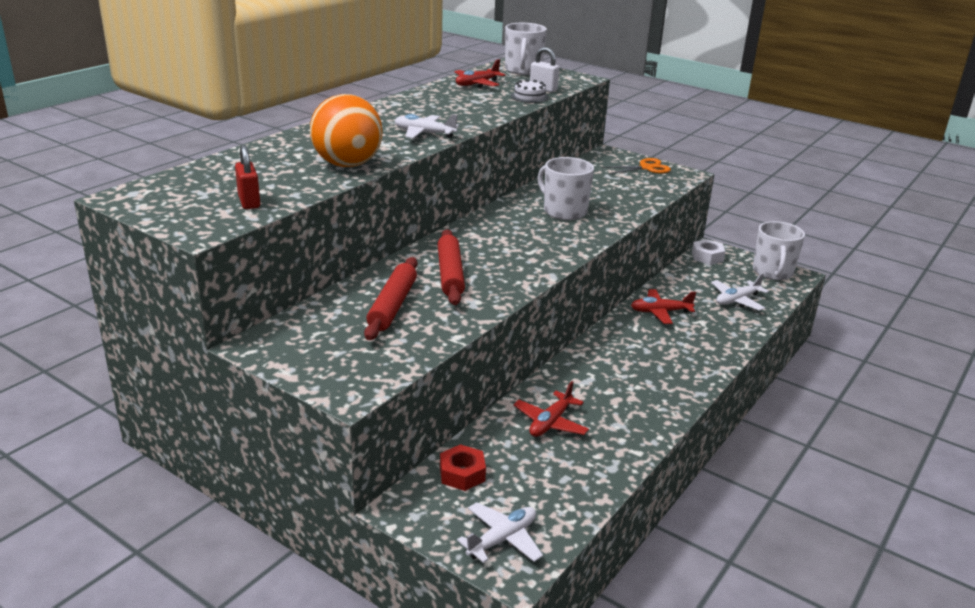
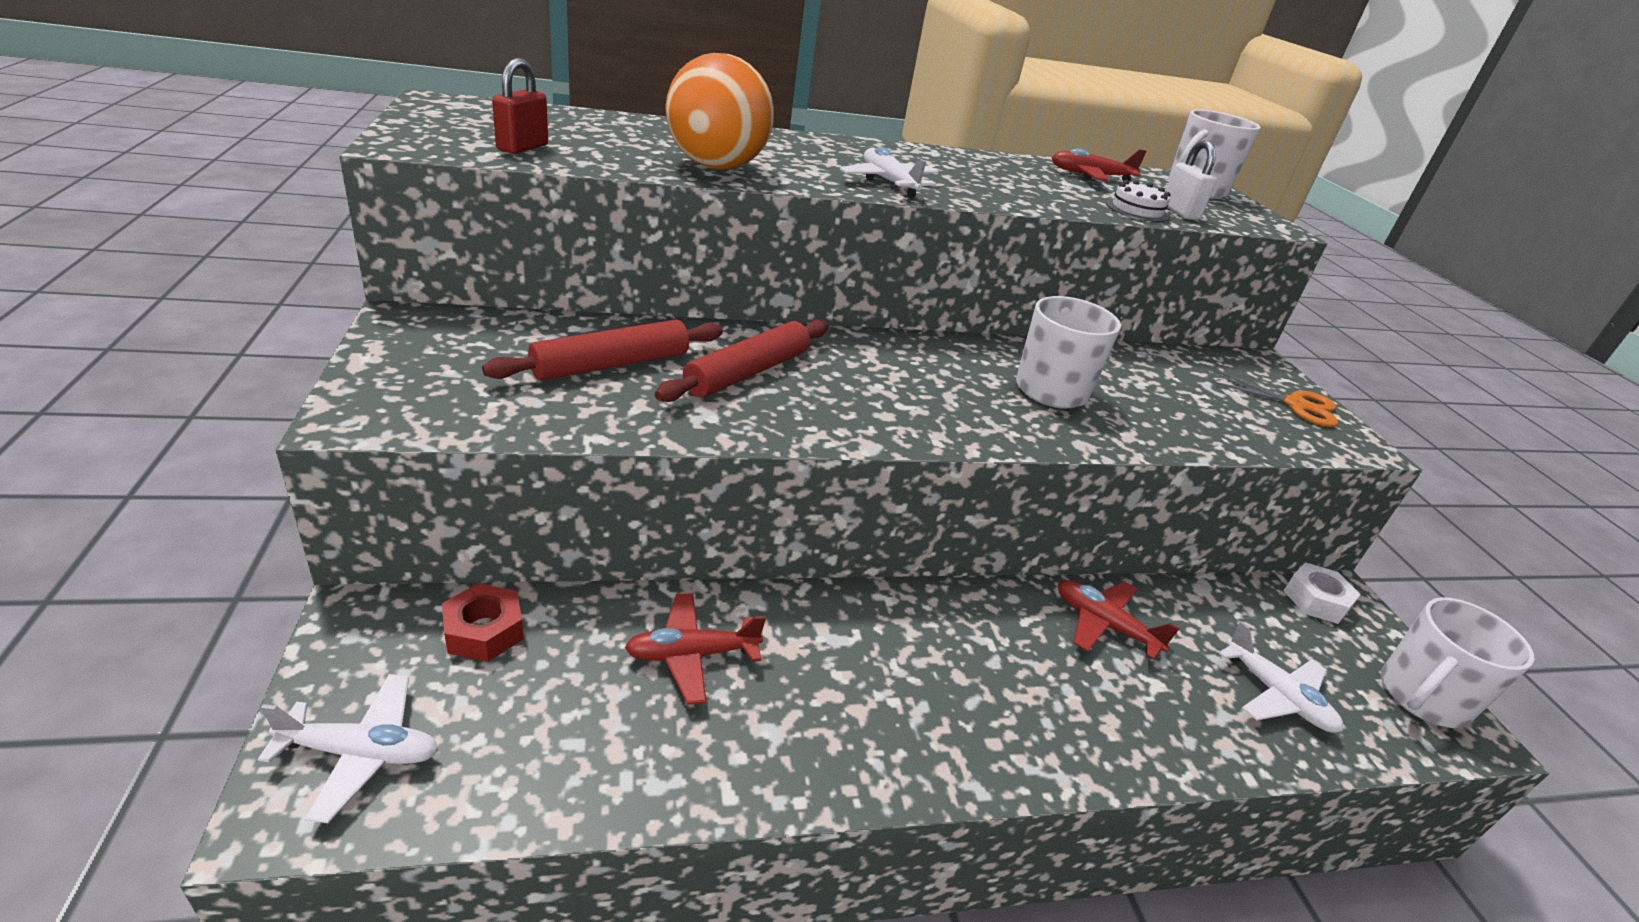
camera: 40 degrees right, 5 degrees up
(737, 300) = (1276, 695): white plane -> white plane turned 135 degrees counterclockwise

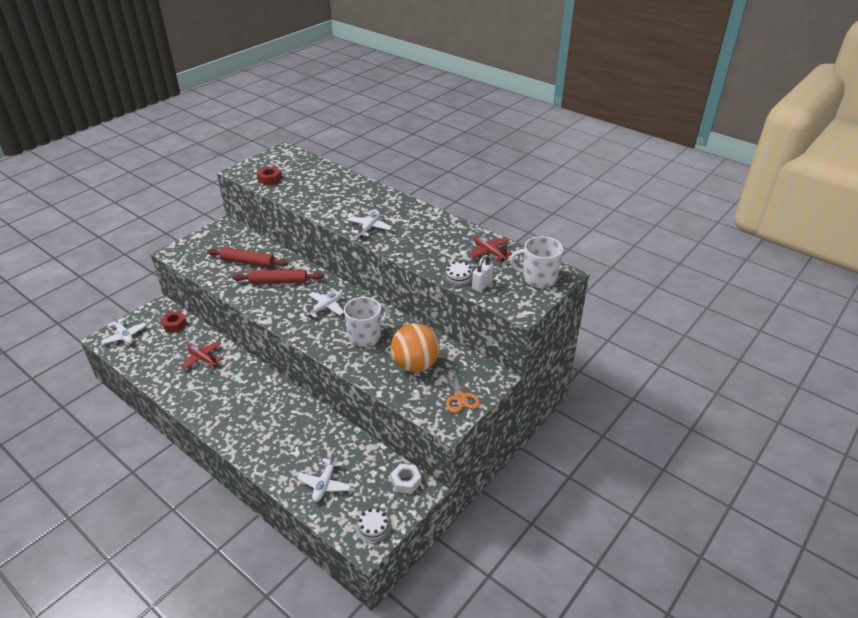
camera: 55 degrees right, 5 degrees up
(522, 147) = (269, 179): red padlock -> red nut
(716, 167) = (316, 203): orange ball -> orange ball (415, 365)
(912, 377) = (325, 307): none -> white plane
(1104, 625) = (314, 429): red plane -> none
(1422, 697) = (373, 527): white mug -> white cake

